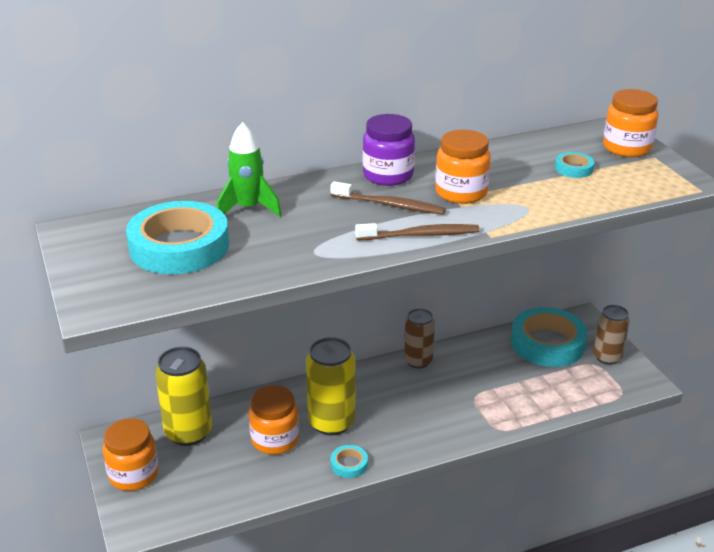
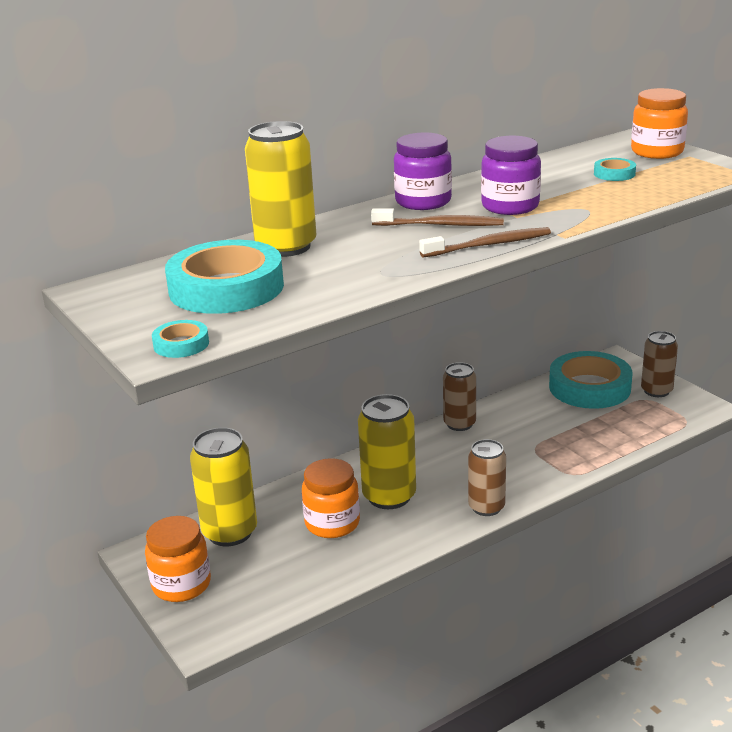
camera: 10 degrees left, 5 degrees down
(248, 208) = (286, 247): green rocket -> yellow can
(349, 464) = (425, 533): turquoise tape -> turquoise tape (181, 344)
(410, 448) = (486, 507): none -> brown can
(461, 193) = (510, 206): orange jar -> purple jar

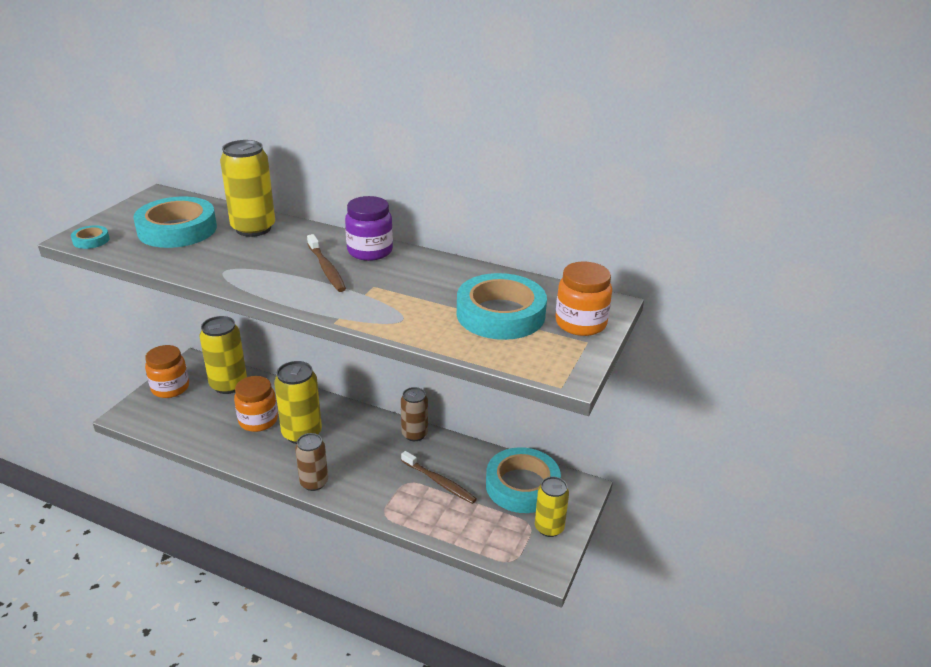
camera: 55 degrees right, 5 degrees up
(488, 245) = (297, 296): brown toothbrush -> brown toothbrush (439, 482)
(510, 206) = (385, 286): purple jar -> none
(614, 174) = (500, 314): turquoise tape -> turquoise tape, size x2.30
(656, 391) = (549, 528): brown can -> yellow can

